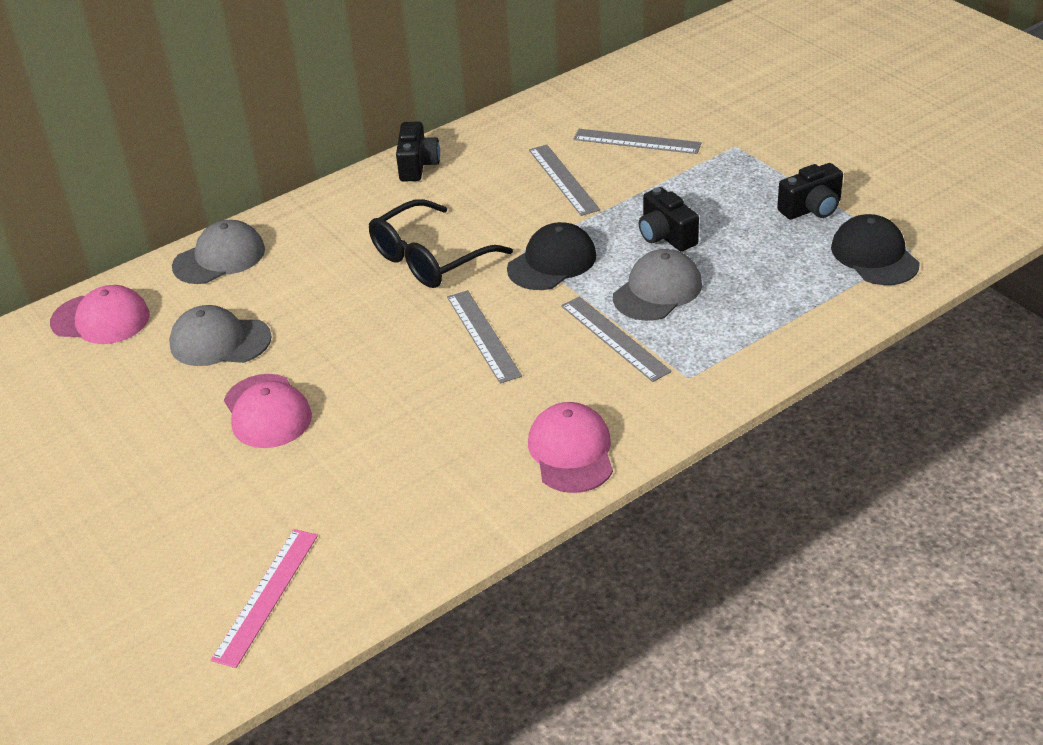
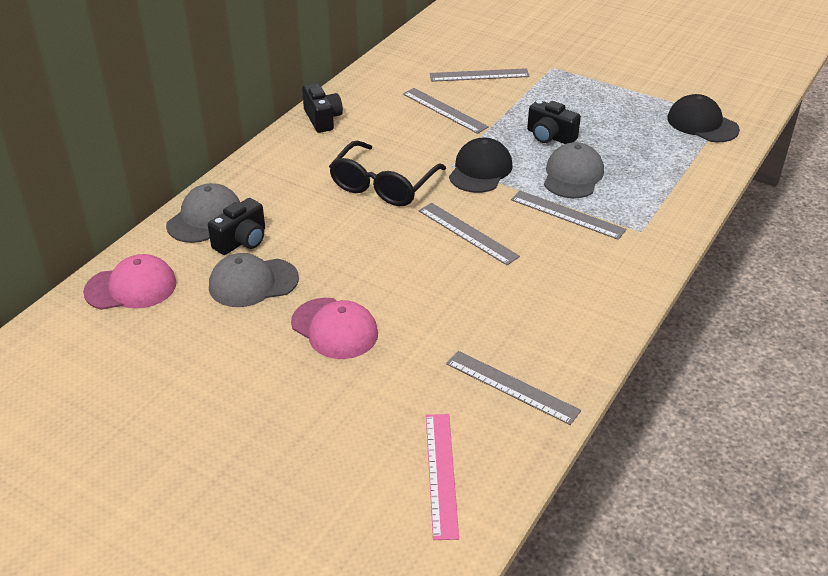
camera: 25 degrees left, 0 degrees up
(405, 523) = (512, 387): none -> grey ruler
(571, 451) = (597, 302): pink cap -> none
(811, 209) = (637, 100): black camera -> black camera (242, 241)

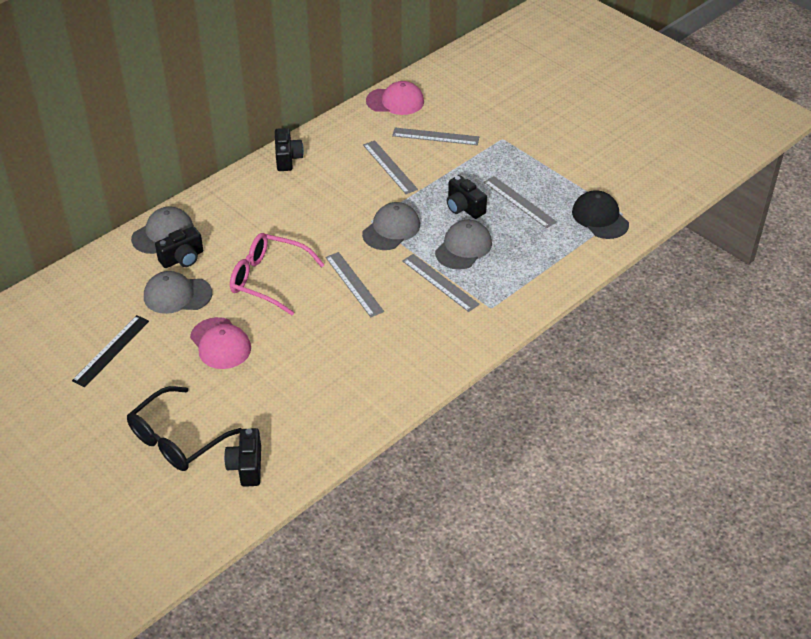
camera: 15 degrees right, 5 degrees up
(131, 287) = (90, 282): pink cap -> pink cap (395, 101)
(191, 363) = (111, 350): none -> black ruler
(362, 246) = (269, 279): none -> pink glasses
(383, 185) = (309, 229): black glasses -> black glasses (177, 439)
(441, 474) = (246, 466): pink ruler -> black camera
(480, 170) = (391, 229): black cap -> grey cap
(512, 387) = (326, 414): grey ruler -> grey ruler (519, 202)

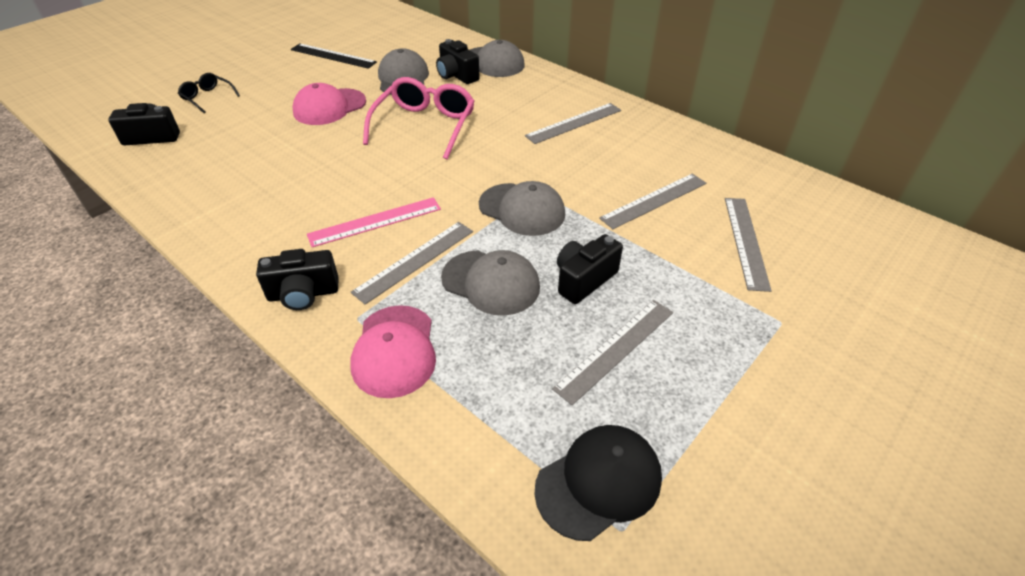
camera: 85 degrees right, 0 degrees up
(177, 439) = (208, 97): black glasses -> black glasses, size x0.51
(287, 158) = (639, 121): black camera -> black camera (303, 294)
(354, 284) = (414, 185): grey ruler -> grey ruler (574, 123)
(395, 101) = (808, 197): pink cap -> pink cap (394, 351)
(396, 304) = (375, 222): none -> pink ruler

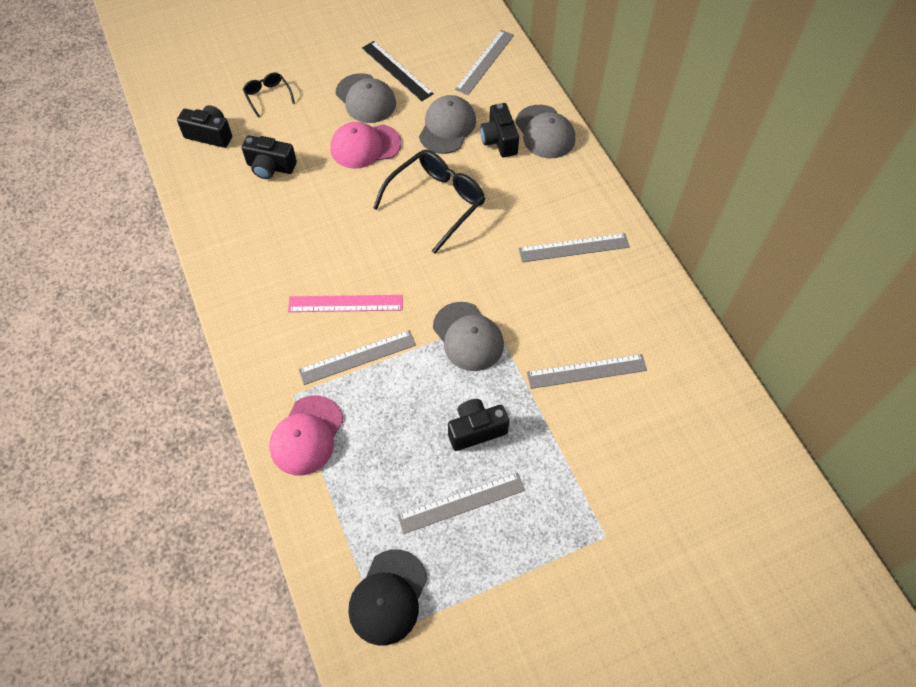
camera: 25 degrees right, 15 degrees up
(303, 294) = (265, 356): black camera -> black camera (270, 167)
(424, 126) = (436, 202): pink glasses -> black glasses
(491, 282) = (404, 402): grey cap -> grey cap (366, 99)
(599, 482) = (388, 597): black cap -> black cap turned 120 degrees clockwise
(746, 241) = (635, 448): grey ruler -> grey ruler (485, 62)

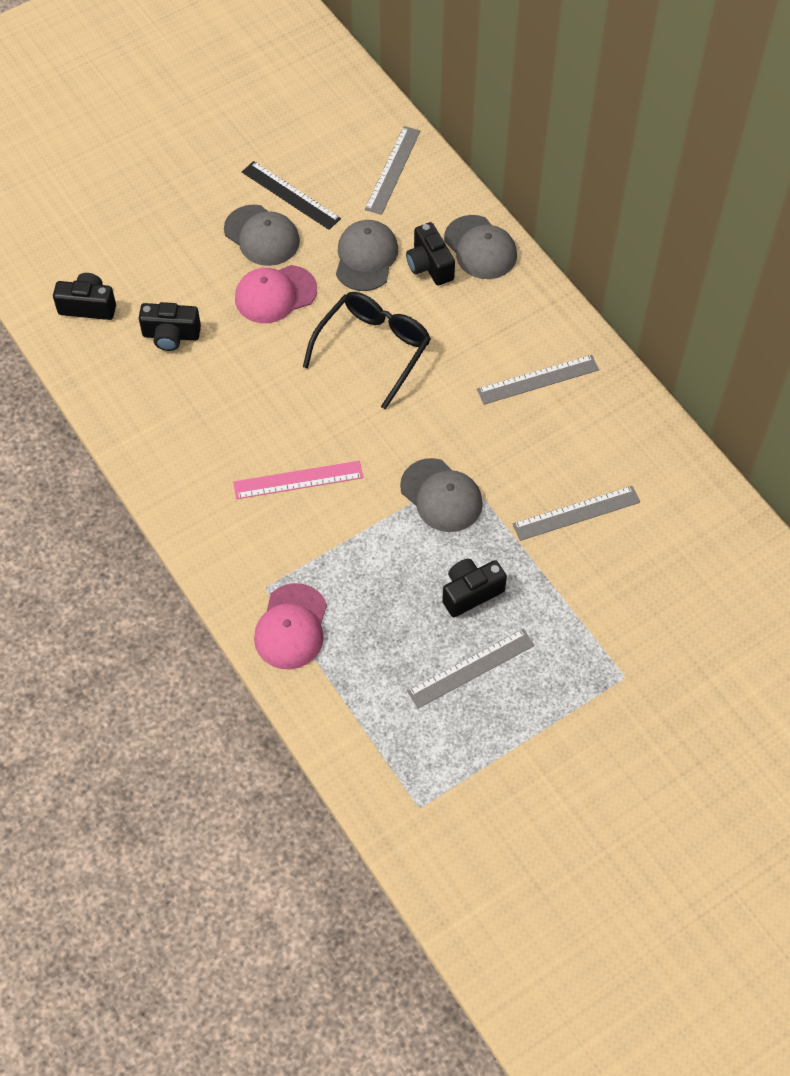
camera: 10 degrees left, 0 degrees up
(268, 96) = (144, 249): black glasses -> none
(357, 357) = (326, 536): grey ruler -> none
(388, 597) = (416, 771): black cap -> none

